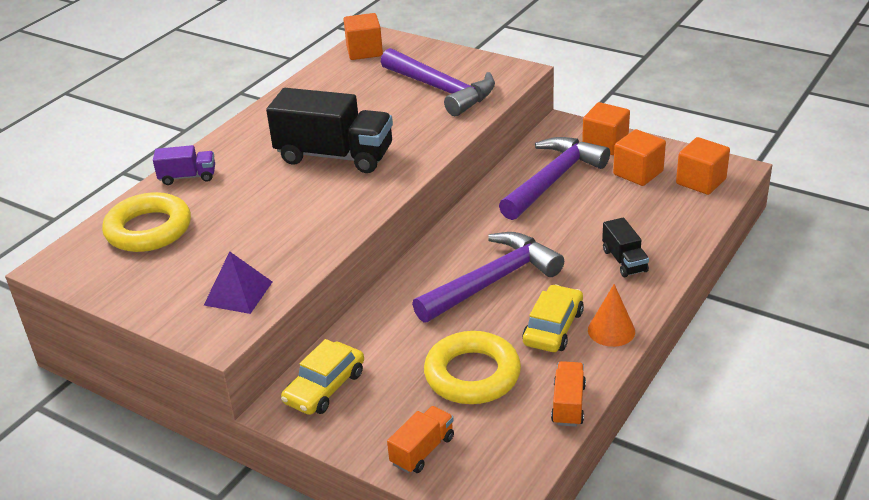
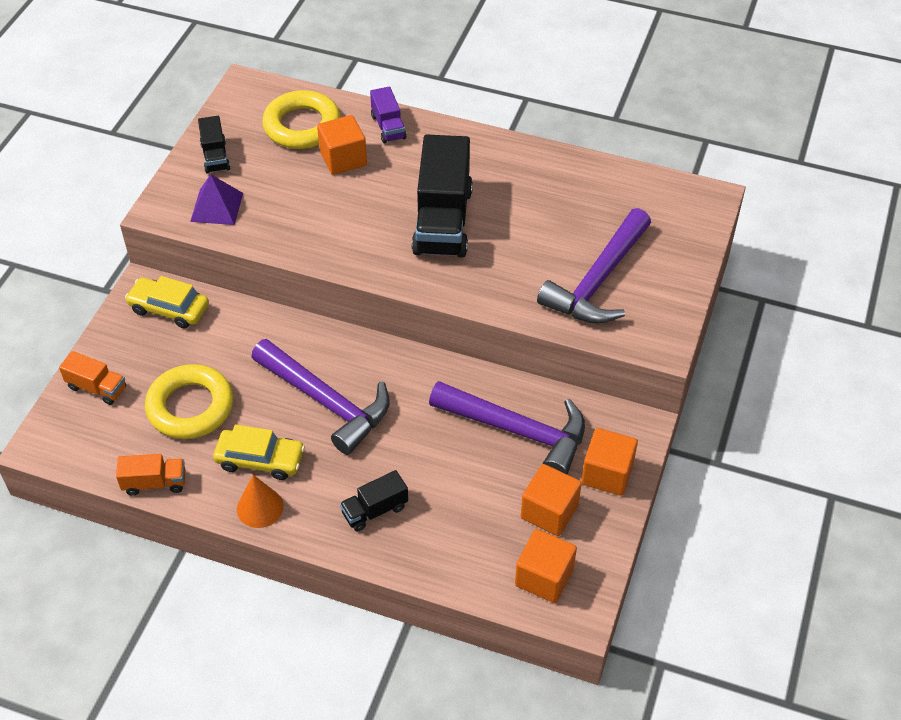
camera: 75 degrees right, 15 degrees up
(156, 292) = (215, 156): none -> black truck
(364, 51) = (671, 198): orange cube -> orange cube (343, 159)

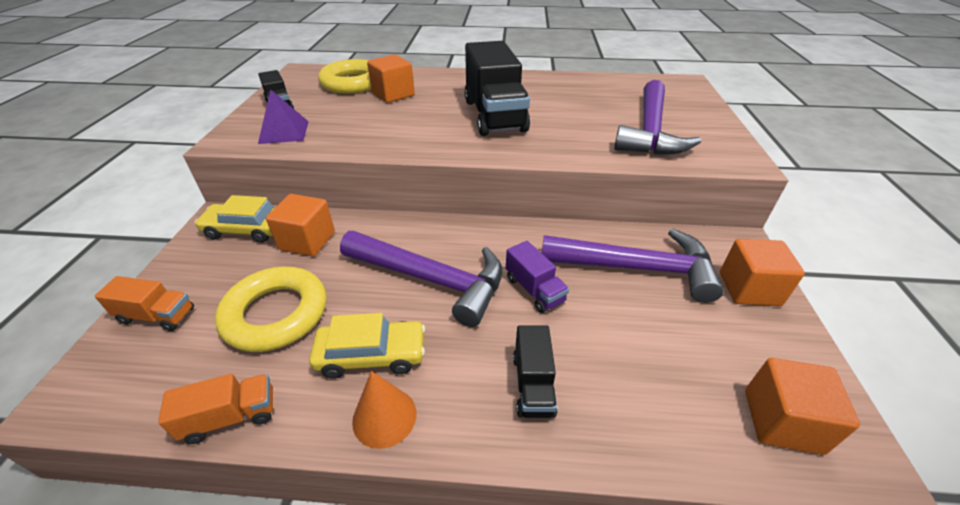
camera: 15 degrees left, 10 degrees down
(375, 510) = (533, 384): black truck -> black truck turned 45 degrees counterclockwise
(388, 127) = (423, 76): purple truck -> purple truck (534, 289)
(549, 512) = (725, 339): orange cube -> orange cube (307, 241)

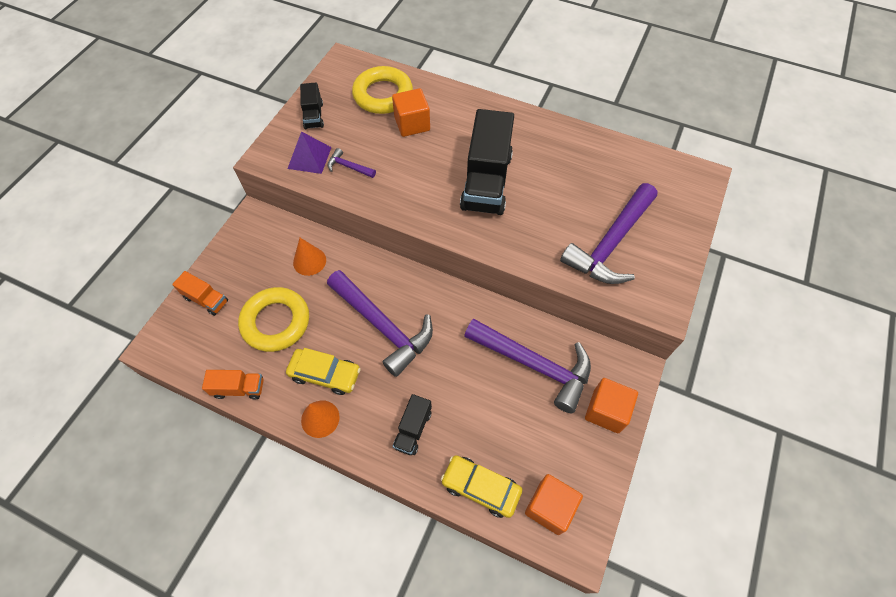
camera: 20 degrees right, 20 degrees up
(247, 229) = (270, 236): yellow car -> yellow car (481, 487)
(307, 241) = (309, 261): orange cube -> orange cone
(335, 130) = (348, 167): none -> purple hammer
(534, 289) = (449, 359): purple truck -> none

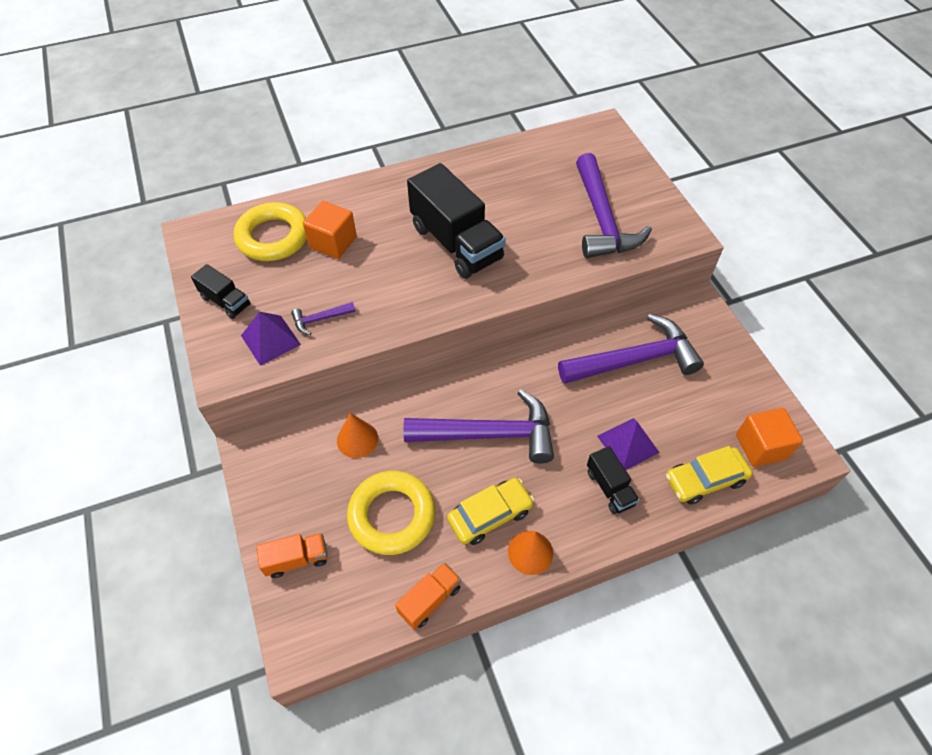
camera: 45 degrees left, 5 degrees down
(459, 414) = (628, 444): none -> purple pyramid
(606, 411) = (716, 348): orange cube -> none

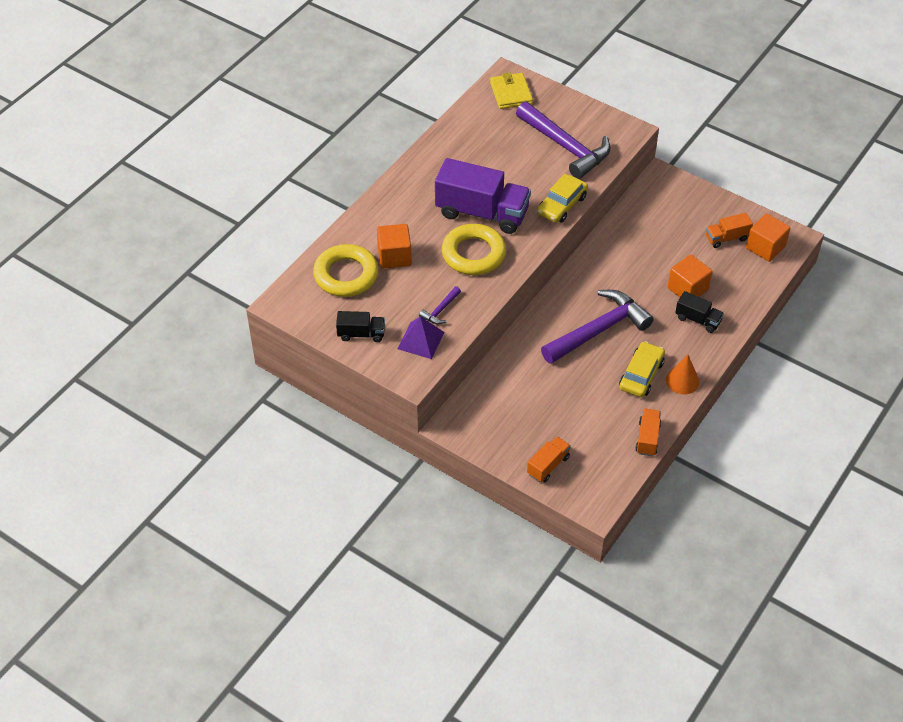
camera: 35 degrees left, 5 degrees down
(357, 439) = (517, 380): orange cone -> none
(392, 515) = (582, 409): yellow ring -> yellow ring (473, 254)
(456, 243) = (482, 213): black truck -> purple truck
(593, 144) = (511, 93): none -> yellow wallet
(628, 444) = (687, 289): purple pyramid -> orange cube
(635, 360) = (650, 235): purple hammer -> none
(705, 479) = (748, 284): yellow car -> yellow car (561, 205)
(721, 410) = (727, 238): none -> orange truck

